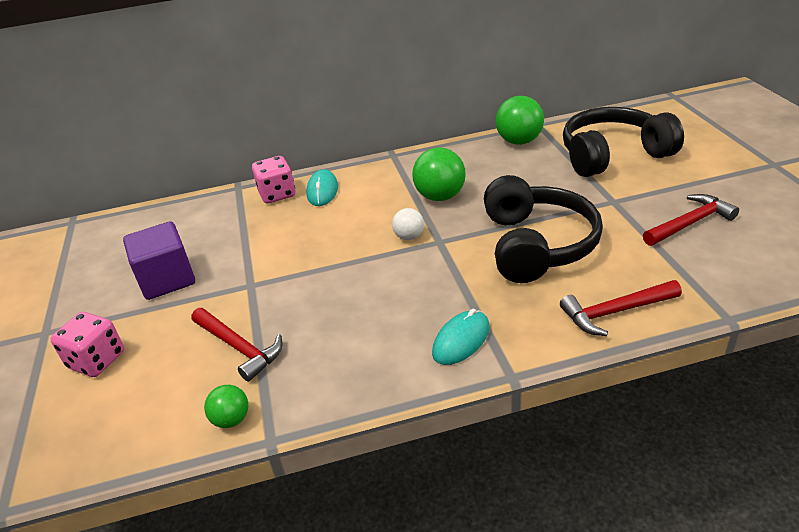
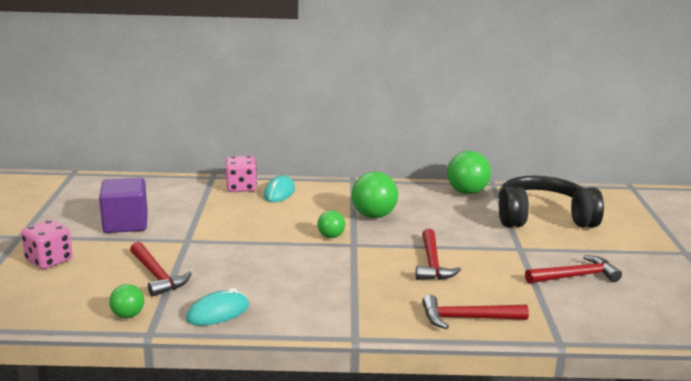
camera: 10 degrees right, 15 degrees down
(409, 237) = (331, 236): white ball -> green ball
(461, 340) = (330, 308): turquoise mouse -> turquoise mouse (218, 312)
(536, 245) = (432, 263): black headphones -> red hammer

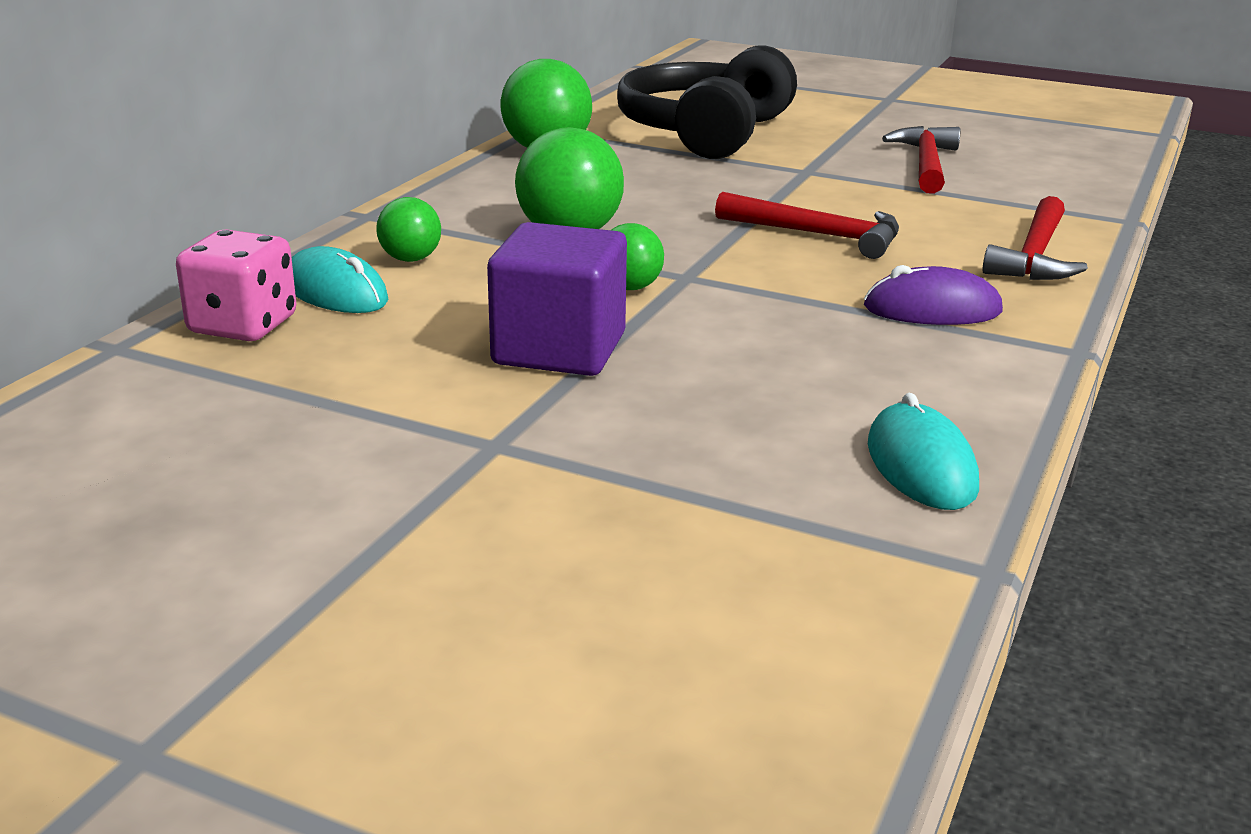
camera: 65 degrees left, 5 degrees up
(49, 260) = (421, 699): pink dice -> none
(125, 224) = (282, 520): purple cube -> purple cube (559, 349)
(128, 315) = (883, 590): green ball -> green ball (410, 259)
(157, 275) = (675, 516): red hammer -> none
(369, 299) = (932, 309): none -> purple mouse

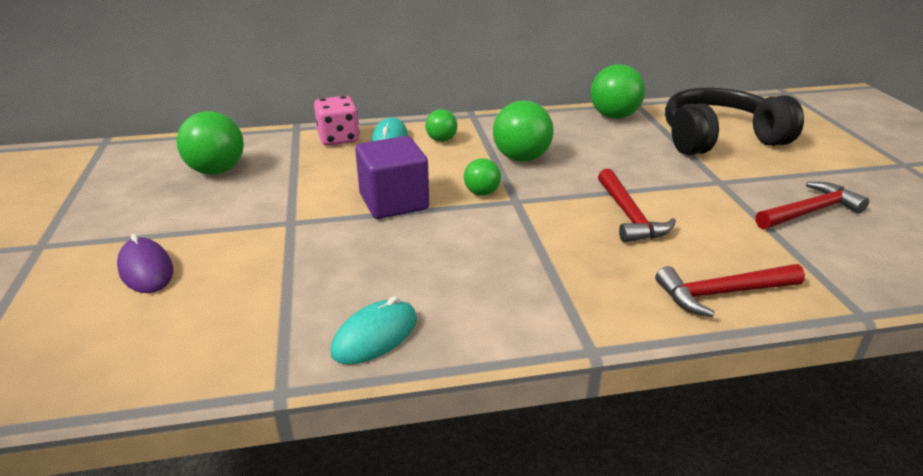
camera: 55 degrees right, 5 degrees up
(154, 465) = (217, 171): none -> green ball
(932, 309) = (579, 281): purple mouse -> purple mouse (146, 270)

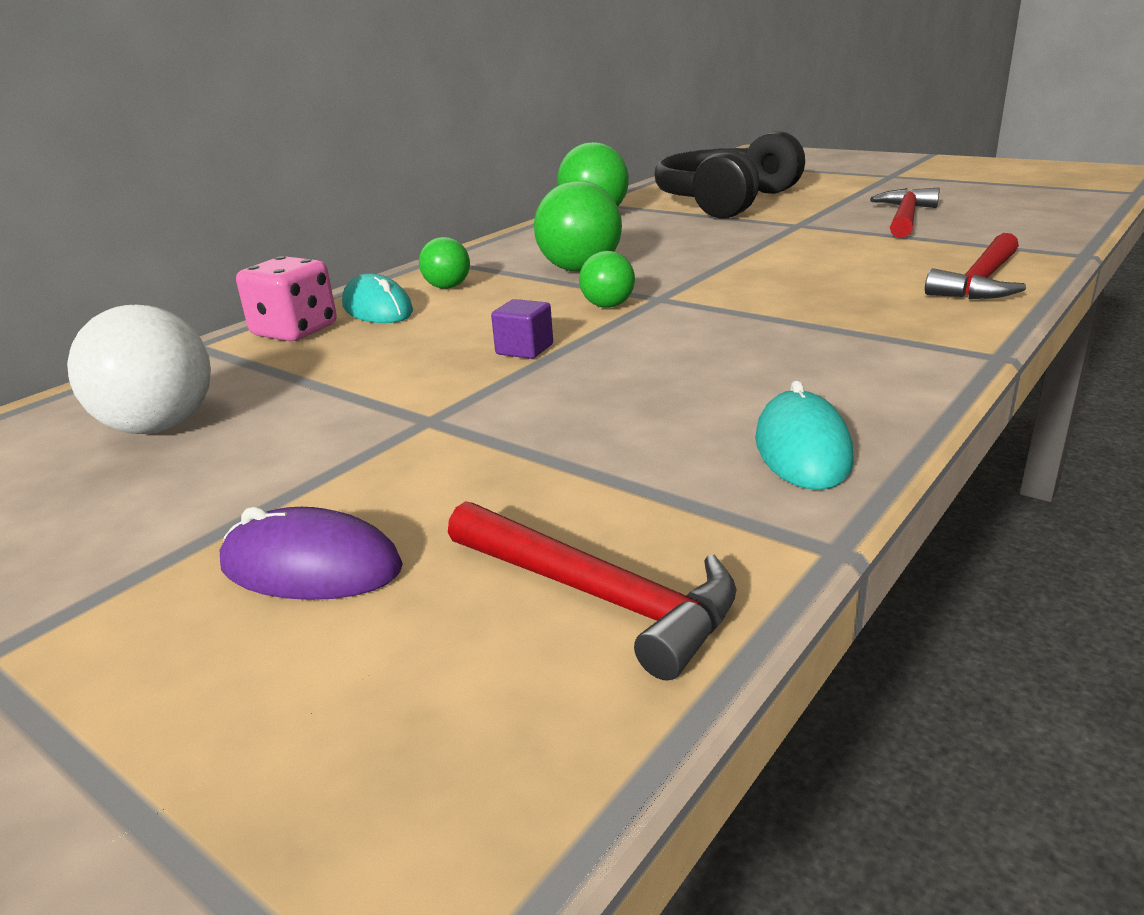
camera: 40 degrees left, 5 degrees down
(217, 171) = (159, 427): green ball -> white ball
(394, 202) = (524, 349): purple cube -> purple cube, size x0.48
(629, 215) = (787, 268): red hammer -> red hammer (598, 595)

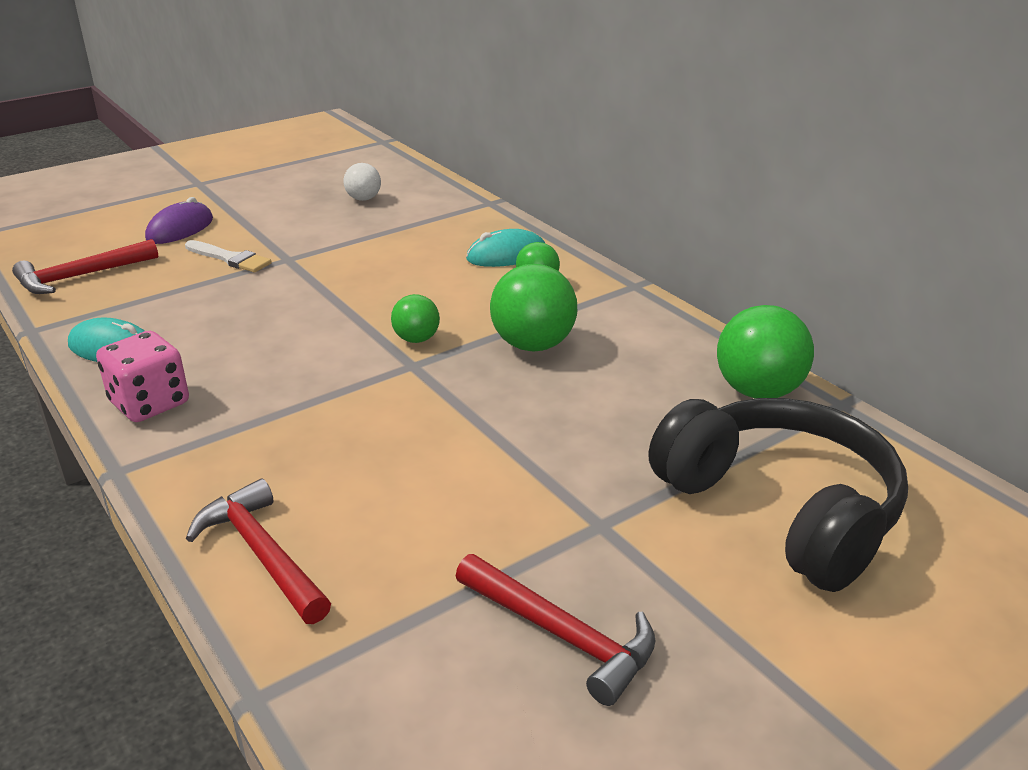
camera: 105 degrees right, 5 degrees up
(159, 427) = (363, 199): white ball -> white ball, size x0.56
(295, 331) = (485, 229): pink dice -> pink dice (149, 403)
(446, 463) = (230, 258): none -> white brush
(524, 349) = (359, 295): purple cube -> none

